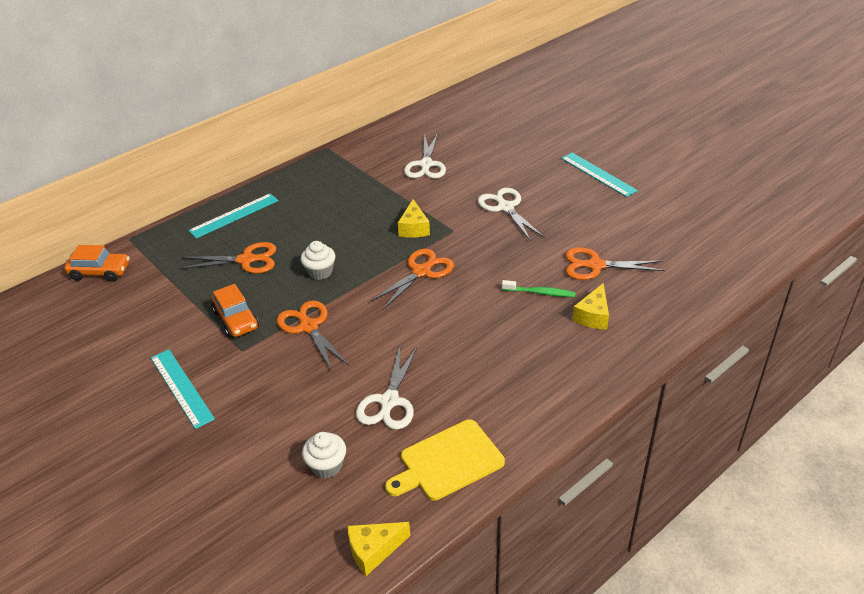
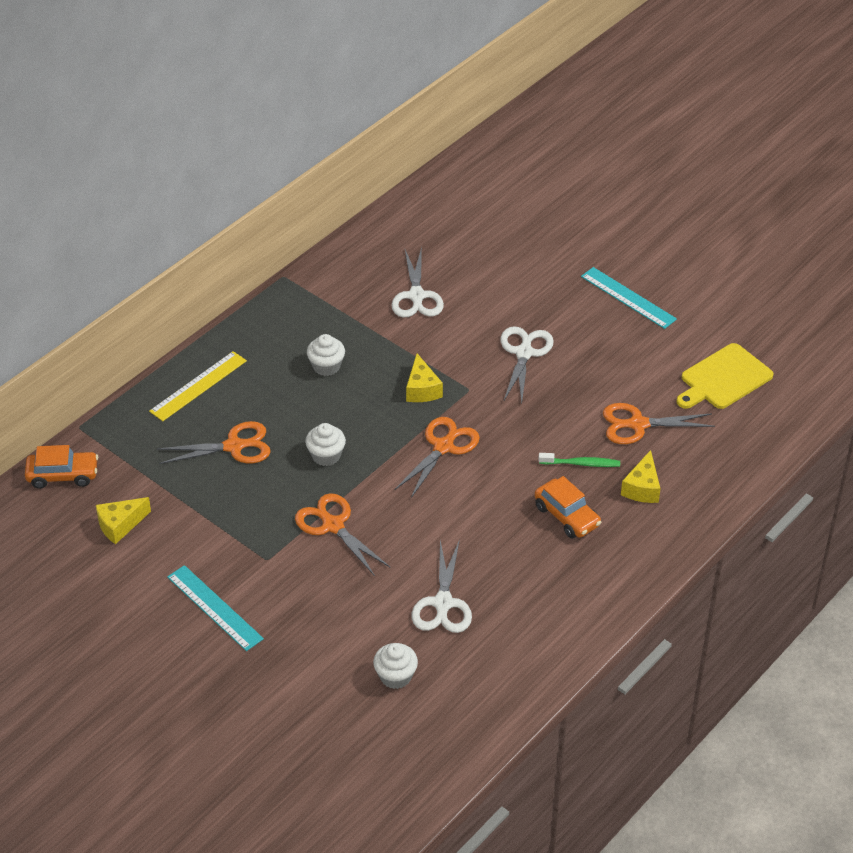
camera: 10 degrees left, 5 degrees up
(234, 215) = (198, 386): turquoise ruler -> yellow ruler
(236, 320) = (248, 523): orange car -> orange car (567, 516)
(340, 208) = (326, 366): none -> white cupcake
(374, 551) = (463, 752): yellow cheese -> yellow cheese (120, 525)
(448, 461) = (516, 660): yellow cutting board -> yellow cutting board (723, 378)
(505, 207) = (524, 352): white scissors -> white scissors turned 45 degrees clockwise

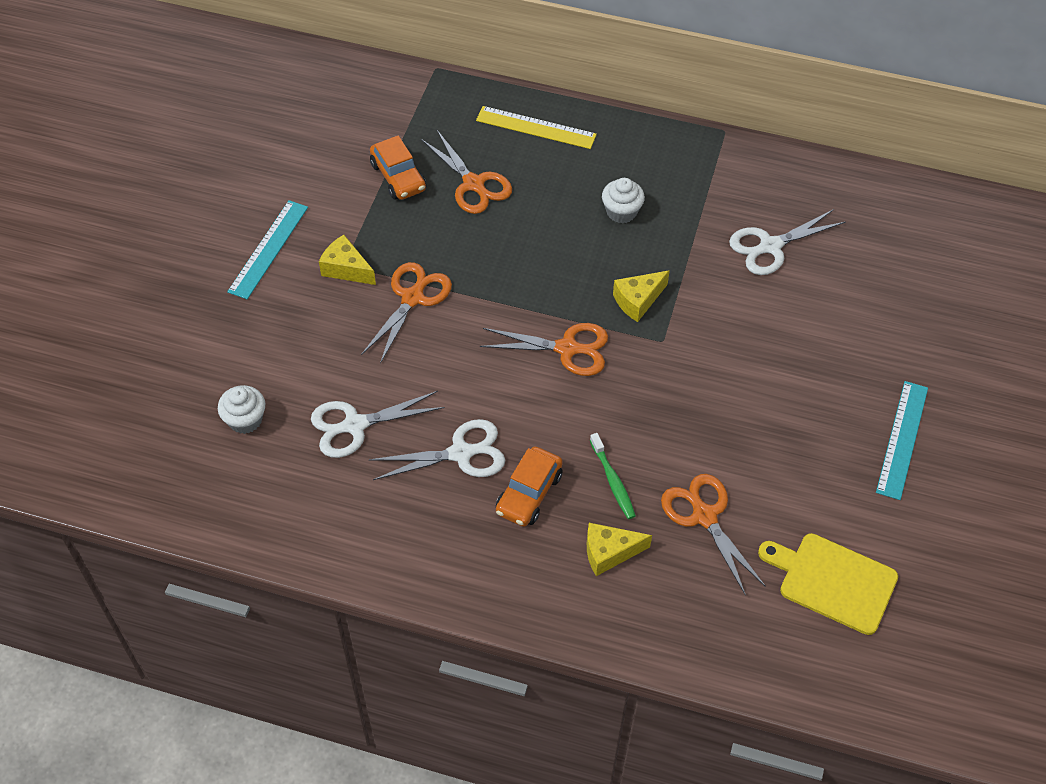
camera: 65 degrees right, 10 degrees up
(63, 475) = (372, 81): orange car -> orange car (398, 177)
(120, 525) = (334, 143): yellow cheese -> yellow cheese (346, 269)
(326, 456) = (501, 258): white cupcake -> none
(524, 352) = (748, 370): white scissors -> white scissors (462, 453)

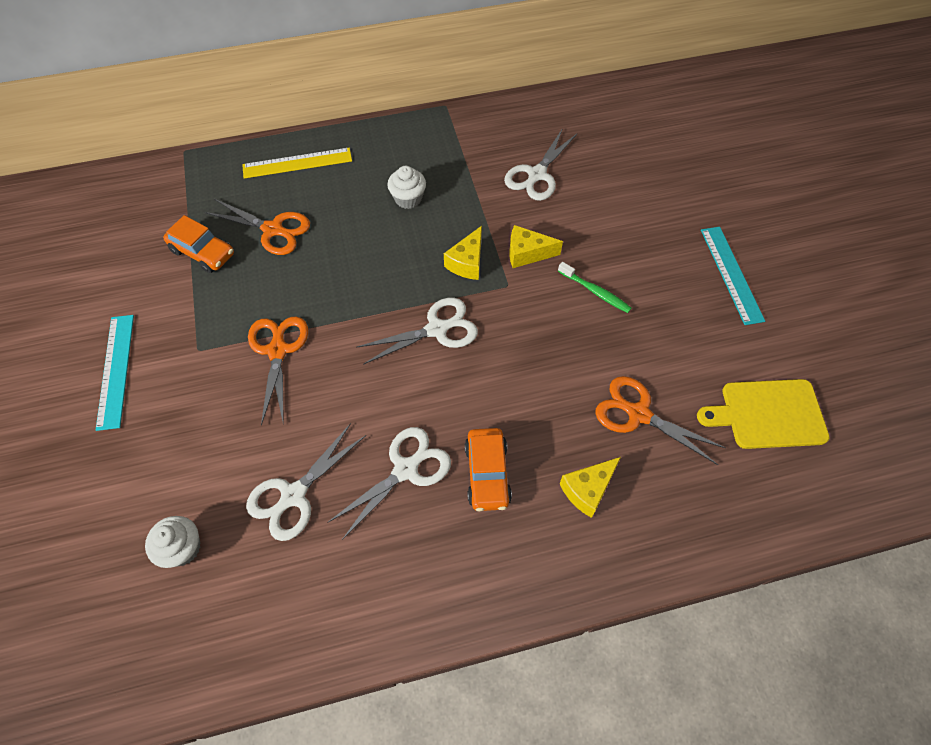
camera: 30 degrees left, 5 degrees up
(346, 269) = (201, 353): yellow cheese -> yellow cheese (527, 253)
(568, 349) = (438, 329): orange scissors -> white scissors
(613, 481) = (548, 424): green toothbrush -> green toothbrush (595, 292)

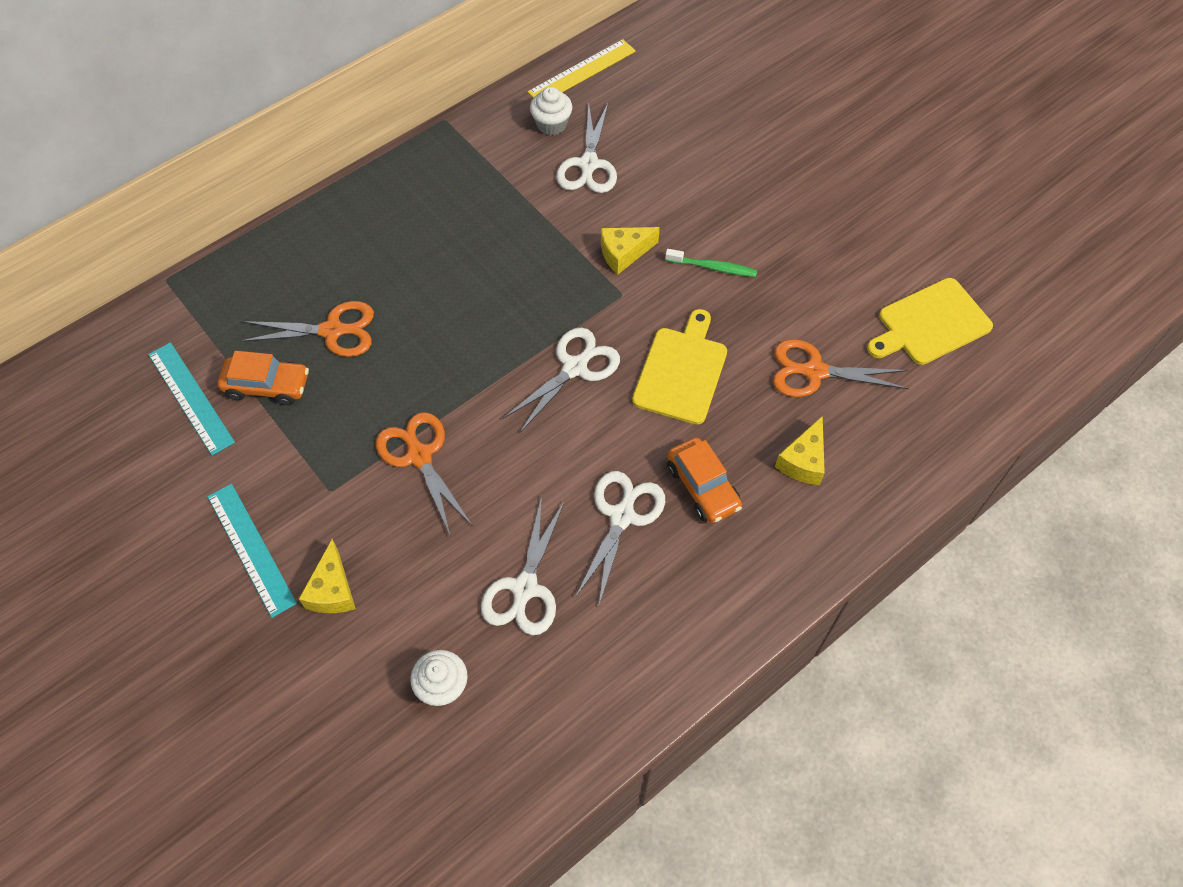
camera: 25 degrees left, 0 degrees up
(297, 163) = (313, 245): yellow ruler -> yellow ruler (582, 71)
(408, 199) = (464, 241): white cupcake -> white cupcake (551, 124)
(467, 262) = (567, 286): yellow cheese -> yellow cheese (332, 590)
(522, 367) = (682, 371): none -> yellow cutting board
(731, 274) = (834, 200): turquoise ruler -> turquoise ruler (190, 398)

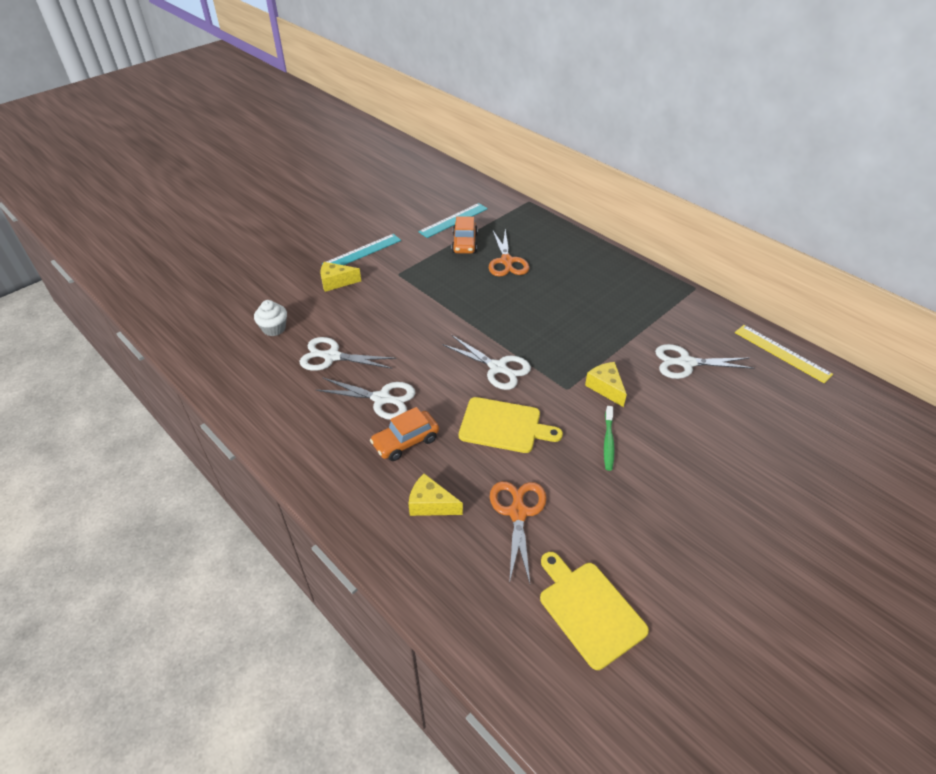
camera: 85 degrees right, 15 degrees down
(419, 455) = (423, 304): orange scissors -> none
(551, 124) = (717, 340): white cupcake -> none

